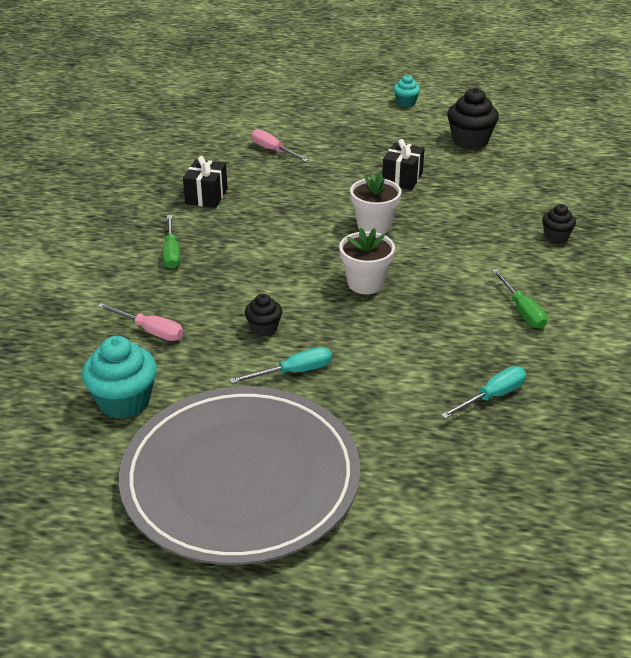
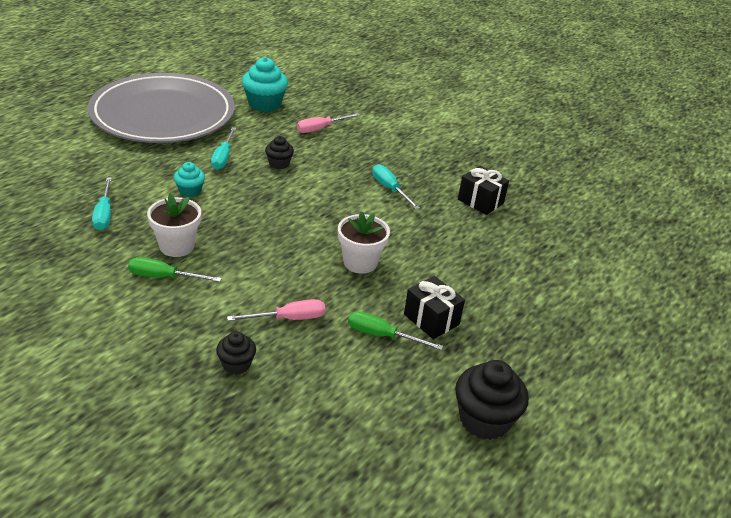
camera: 115 degrees right, 0 degrees up
(171, 253) = (406, 161): green screwdriver -> green screwdriver (382, 336)
(237, 246) = (390, 189): none -> turquoise screwdriver
(273, 150) = (546, 265): pink screwdriver -> pink screwdriver (288, 318)
(365, 283) = (283, 222): white flower pot -> white flower pot (176, 246)
(406, 102) = (624, 418): turquoise cupcake -> turquoise cupcake (190, 191)

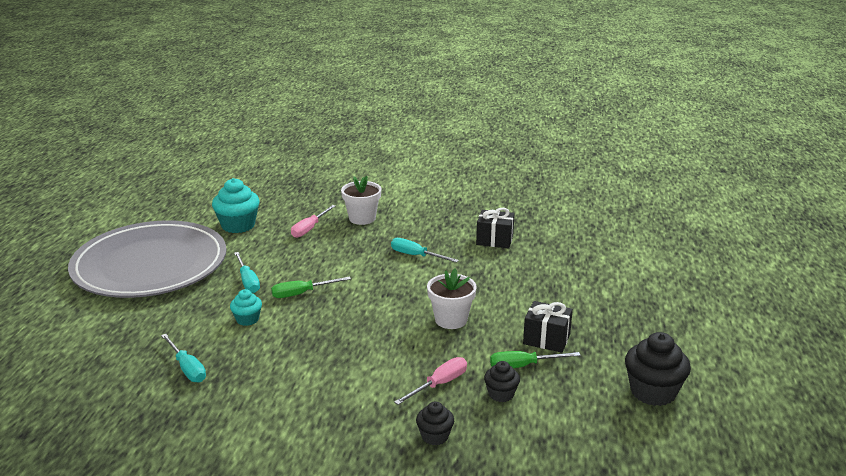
camera: 25 degrees left, 10 degrees down
(164, 277) = (300, 397): green screwdriver -> green screwdriver (302, 293)
(176, 246) = (284, 368): white flower pot -> white flower pot (362, 218)
(279, 164) = (303, 269): black cupcake -> black cupcake (501, 394)

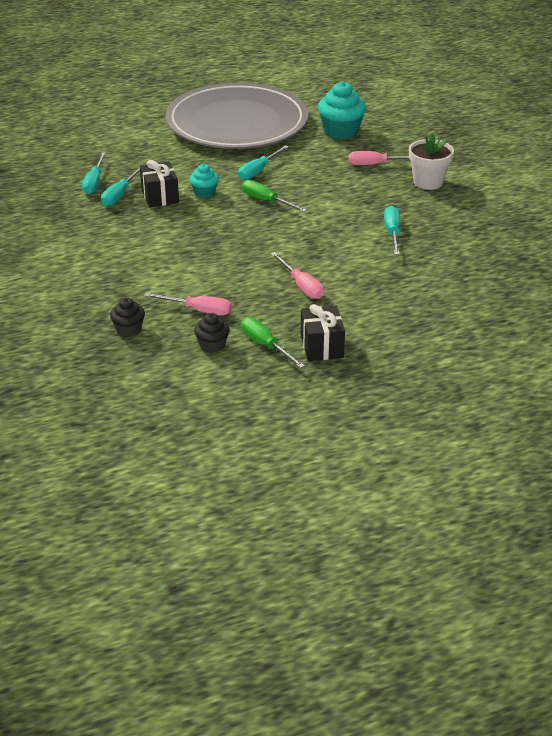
camera: 60 degrees right, 10 degrees up
(141, 377) = (94, 182): none -> turquoise screwdriver
(451, 320) = (301, 286): white flower pot -> pink screwdriver
(494, 240) = (476, 265): black gift -> black gift (160, 196)
(653, 392) = (292, 430): black cupcake -> none

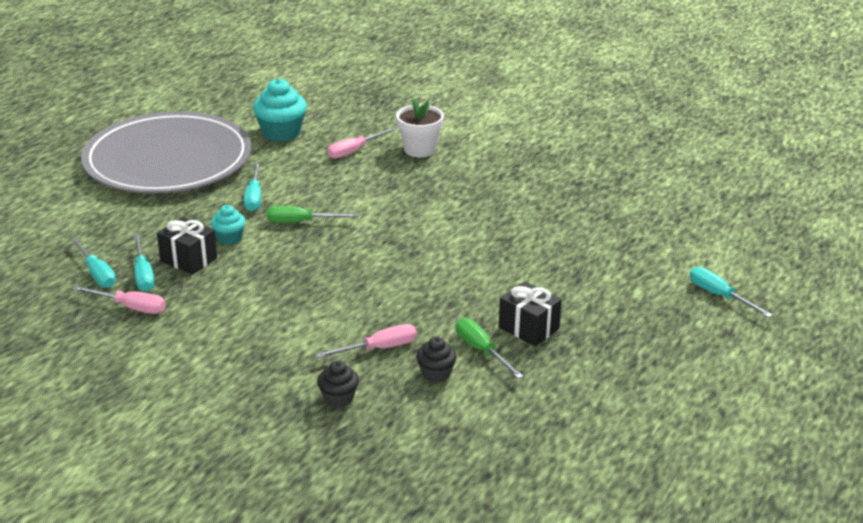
camera: 40 degrees left, 5 degrees down
(265, 345) = (481, 350): green screwdriver -> green screwdriver turned 45 degrees clockwise
(301, 286) = (438, 284): pink screwdriver -> pink screwdriver (130, 307)
(392, 233) = (450, 205): turquoise screwdriver -> turquoise screwdriver (719, 296)

